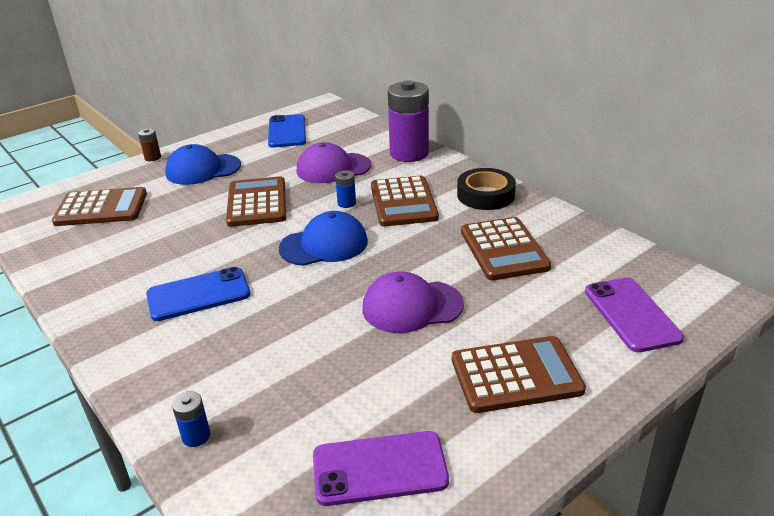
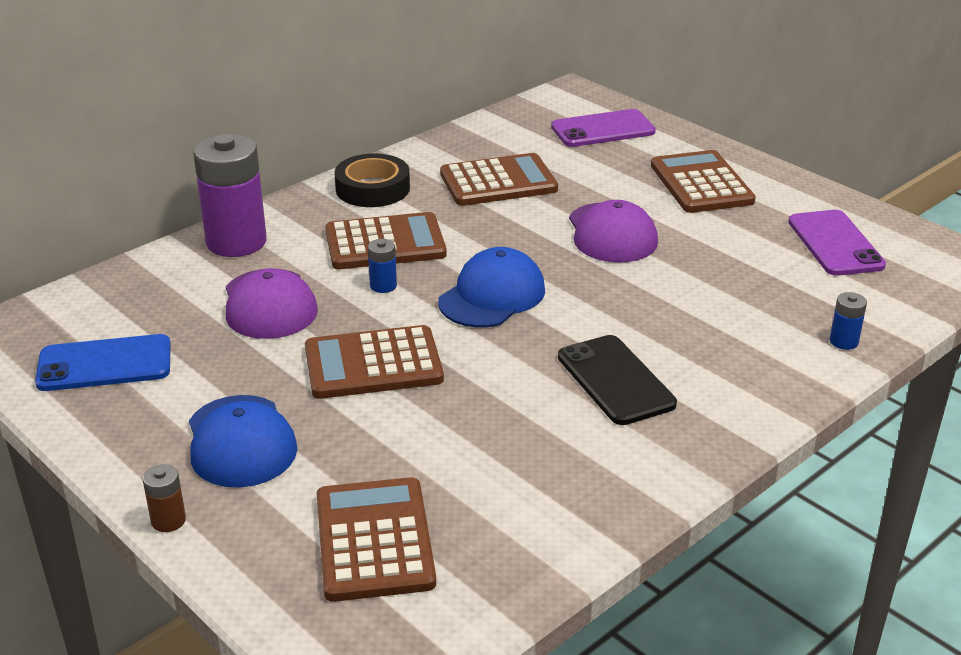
camera: 95 degrees left, 0 degrees up
(198, 294) = (615, 380): blue phone -> black phone
(324, 245) = (492, 296): blue cap -> blue cap turned 60 degrees clockwise

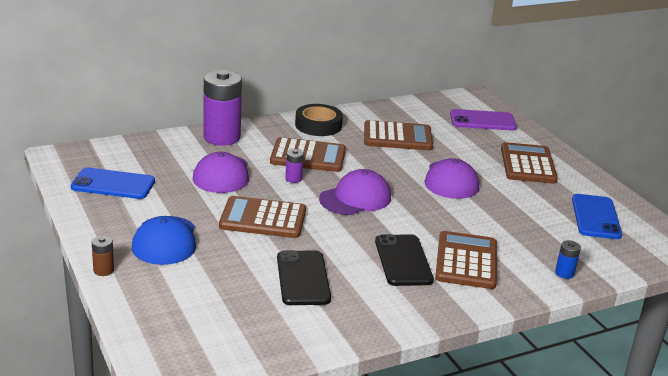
camera: 15 degrees right, 5 degrees down
(374, 540) = (210, 308): brown calculator -> brown calculator (466, 261)
(383, 286) = (293, 179): blue battery -> purple battery
(487, 449) = (303, 278): none -> black phone
(492, 296) = (355, 198): blue cap -> purple cap
(835, 244) = (595, 217): purple phone -> blue phone

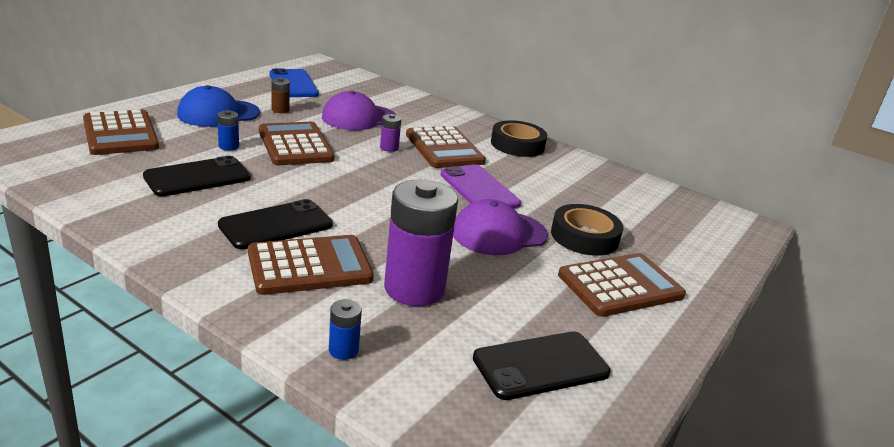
camera: 60 degrees right, 0 degrees up
(103, 270) = (153, 100): brown battery -> brown battery (280, 110)
(222, 137) = (428, 108): purple battery -> purple battery (414, 288)
(247, 251) = (228, 146): none -> blue battery
(355, 198) = (386, 182): purple cap -> none
(397, 137) = (557, 188): brown calculator -> brown calculator (120, 134)
(468, 153) = (584, 237): none -> black tape
(482, 121) = (689, 237): purple phone -> purple phone (479, 189)
(595, 217) = (540, 365): blue phone -> black phone

